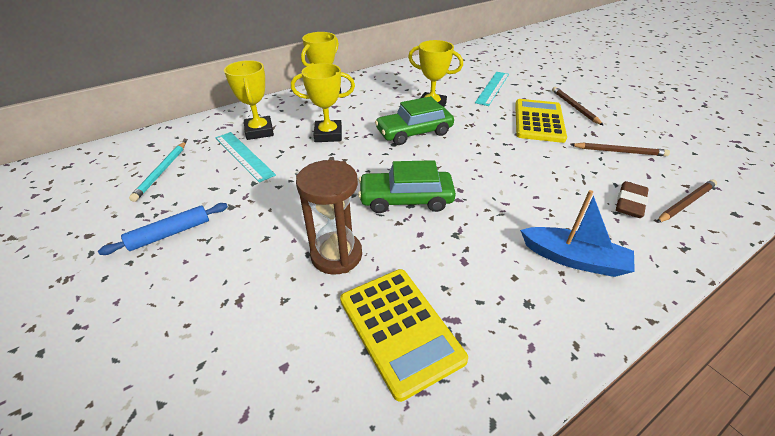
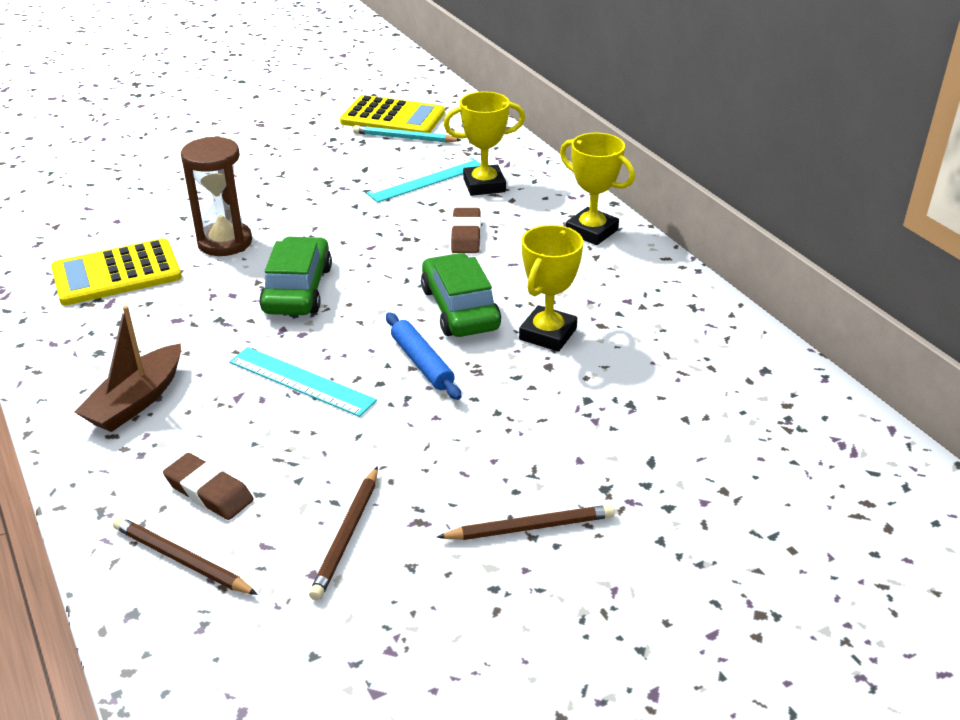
camera: 95 degrees right, 5 degrees down
(170, 233) = (297, 156): blue rolling pin -> blue rolling pin (422, 363)
(328, 135) = (466, 235): yellow trophy -> brown eraser
(492, 88) = (627, 423): turquoise ruler -> turquoise ruler (301, 381)
(539, 121) = (476, 456): yellow calculator -> yellow calculator (392, 118)
(574, 259) = (136, 401): blue boat -> brown boat
(685, 203) = (182, 560): brown pencil -> brown pencil turned 150 degrees clockwise

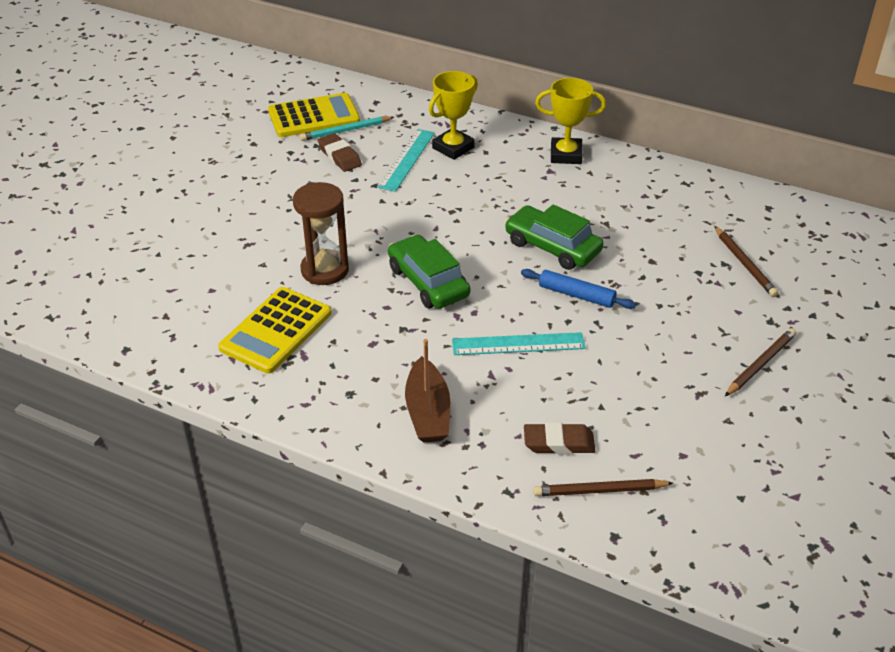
camera: 35 degrees left, 5 degrees up
(347, 535) = (672, 423): brown pencil -> brown pencil (744, 264)
(466, 235) = (489, 192): brown eraser -> brown eraser (339, 156)
(547, 334) = (626, 240): yellow trophy -> none

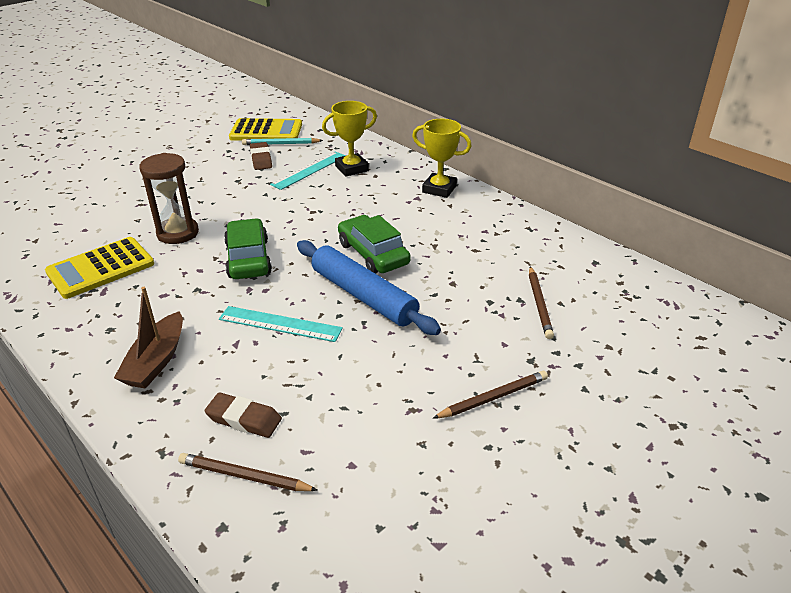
camera: 20 degrees right, 5 degrees down
(576, 295) = (363, 296): blue rolling pin -> blue rolling pin, size x1.77

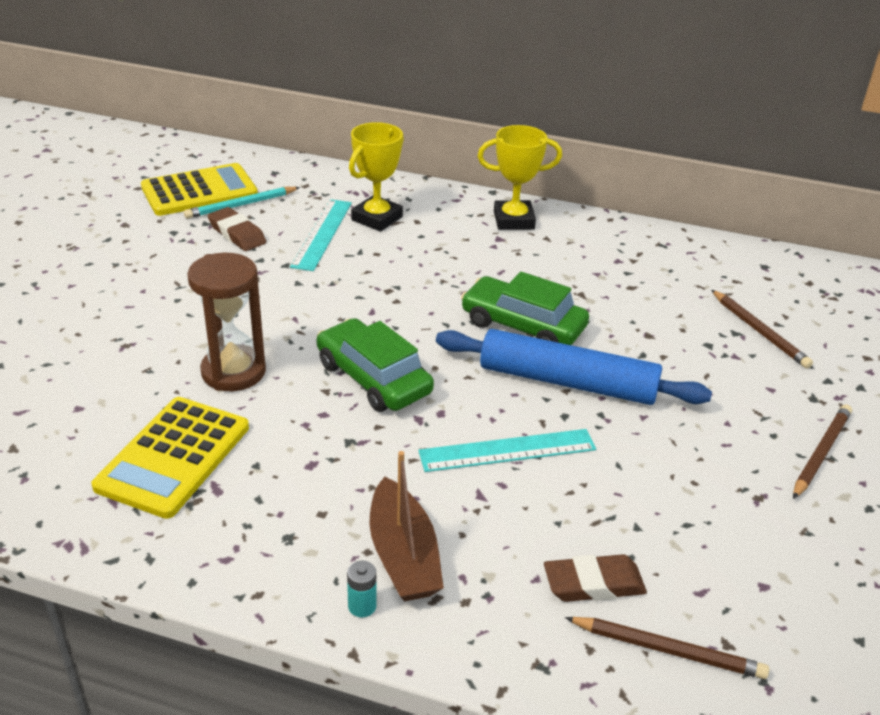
camera: 30 degrees left, 0 degrees up
(105, 379) = (362, 606): none -> turquoise battery
(244, 476) = (668, 650): brown pencil -> brown pencil turned 150 degrees counterclockwise

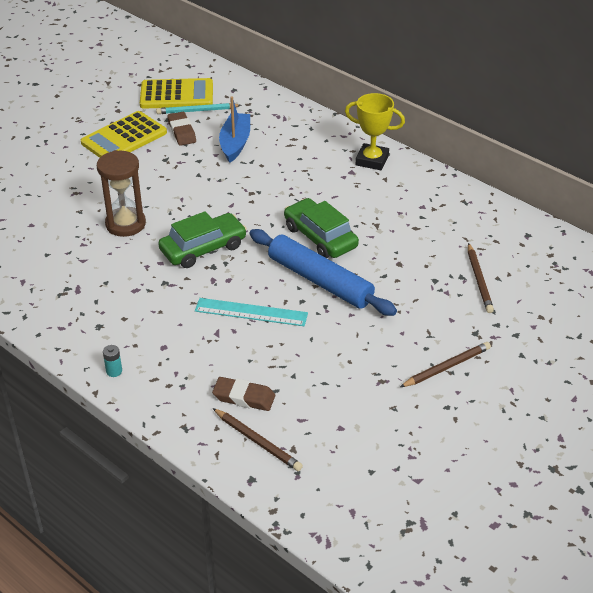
camera: 25 degrees right, 5 degrees up
(173, 457) = (65, 266): yellow calculator -> yellow calculator (124, 138)
(322, 234) = (235, 143): turquoise ruler -> blue boat
(373, 378) = (203, 248): green car -> green car turned 75 degrees clockwise
(377, 218) = (279, 139): yellow trophy -> none
(403, 555) = (152, 352): brown boat -> none

